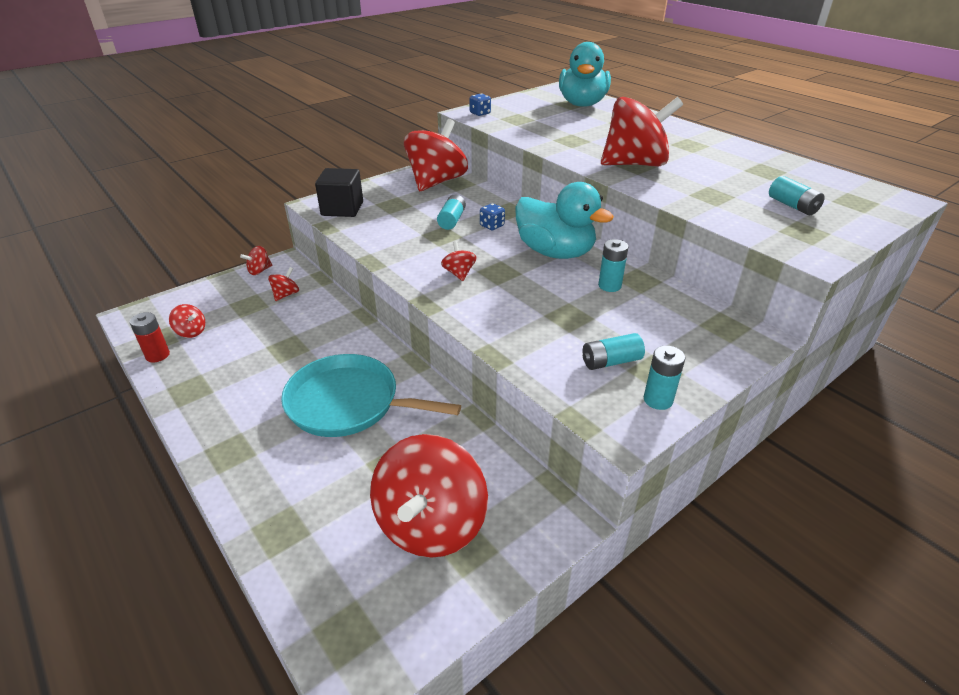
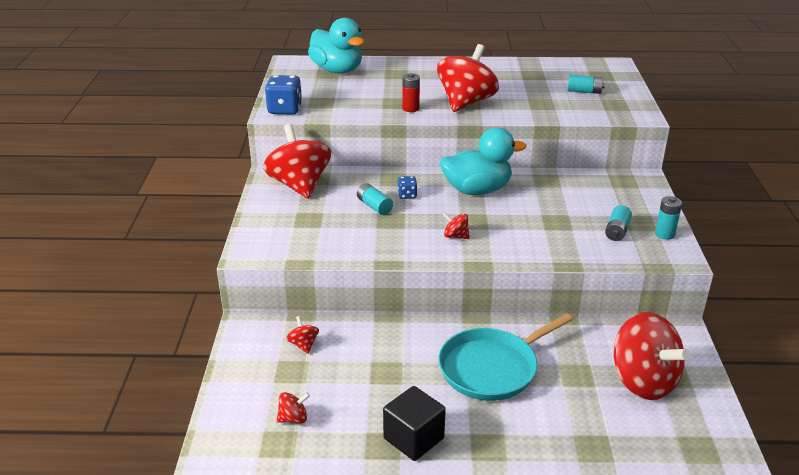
camera: 50 degrees left, 5 degrees down
(157, 355) = (307, 450): red battery -> red battery (410, 108)
(259, 271) = (240, 345): red spinning top -> none
(342, 209) = (279, 244): black cube -> black cube (413, 438)
(480, 113) = (285, 109): blue dice -> blue dice, size x1.86
(609, 286) = (541, 192): turquoise battery -> none

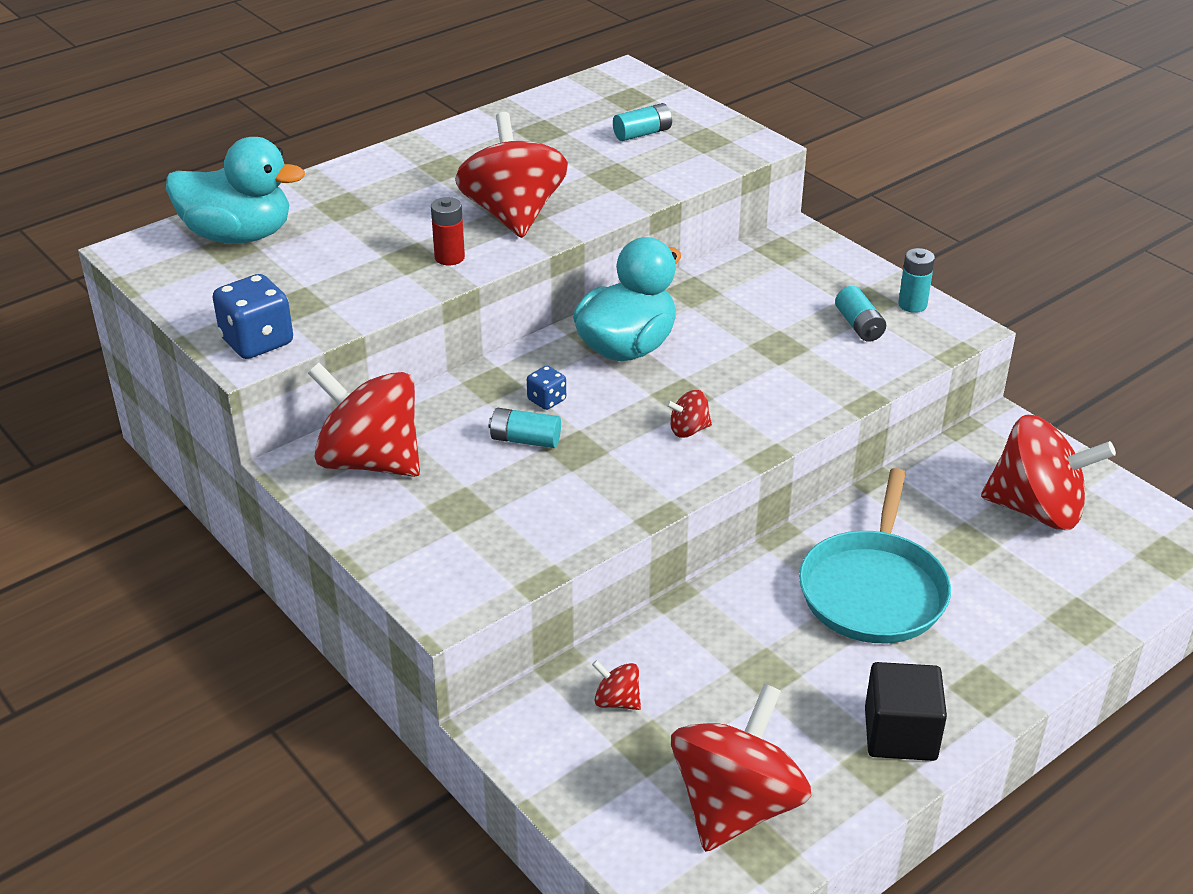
camera: 40 degrees left, 5 degrees up
(293, 418) = (736, 806): red spinning top -> red spinning top, size x2.42

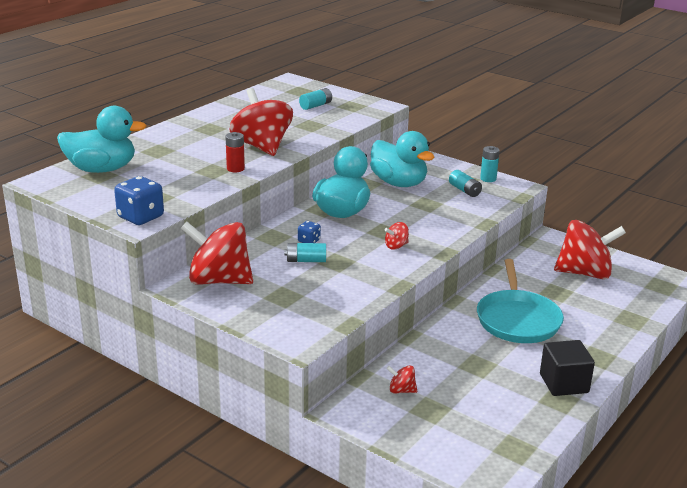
camera: 15 degrees left, 10 degrees down
(736, 806) = (492, 430): red spinning top -> none
(749, 296) = (399, 183): none -> turquoise duck

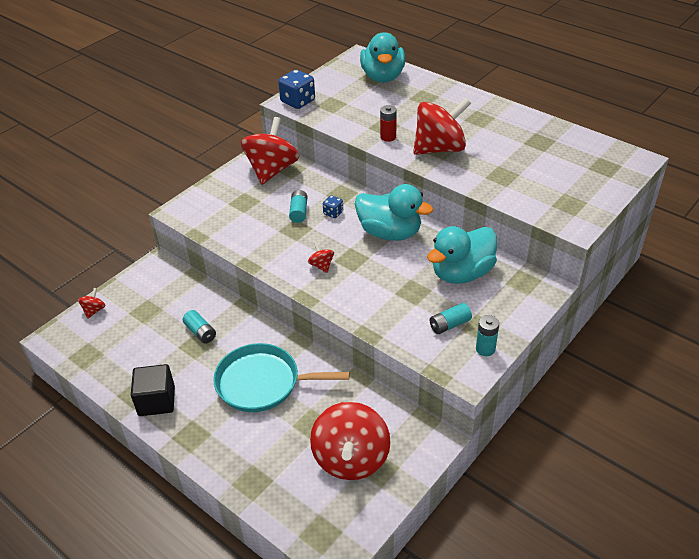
camera: 95 degrees right, 15 degrees up
(315, 106) = (560, 178): turquoise battery -> turquoise battery (200, 332)
(401, 390) = (172, 296): red spinning top -> red spinning top (94, 310)

